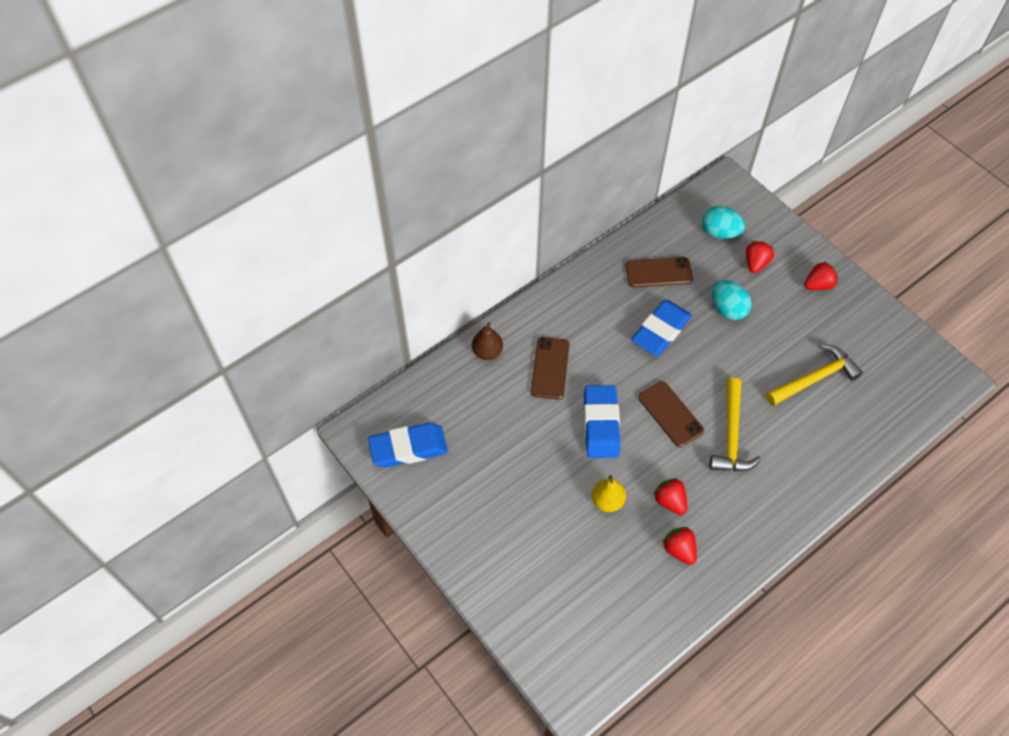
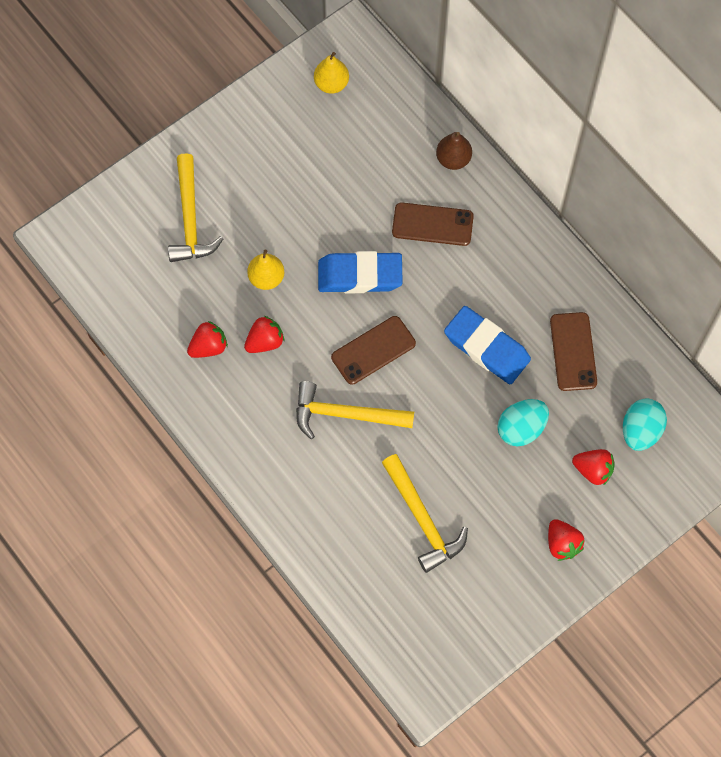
camera: 90 degrees right, 10 degrees up
(408, 448) = (331, 84): blue eraser -> yellow pear
(549, 570) = (190, 219): none -> yellow hammer

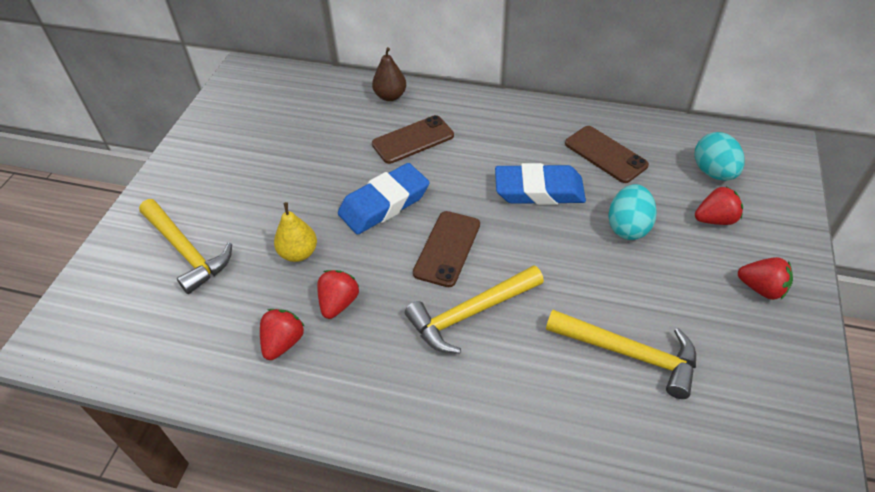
camera: 35 degrees left, 20 degrees down
(331, 84) = (250, 102): yellow pear -> none

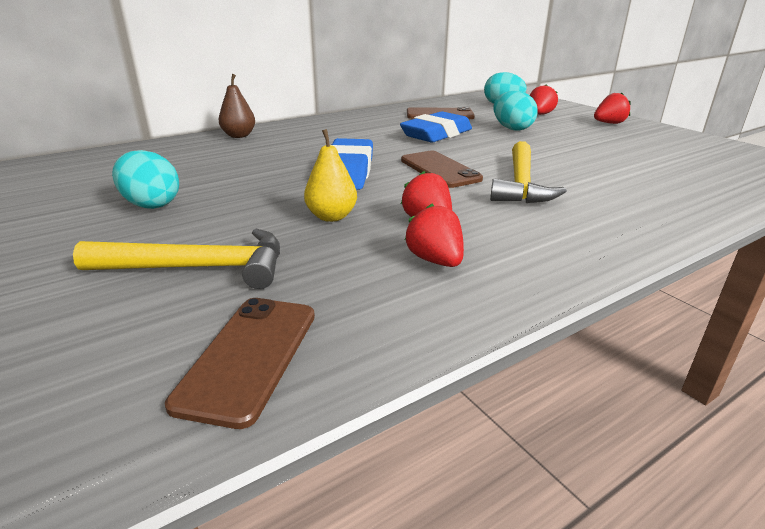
camera: 50 degrees left, 20 degrees down
(237, 166) = (151, 204): none -> turquoise egg
(413, 140) = (303, 144): brown phone -> brown phone (249, 356)
(629, 353) = (624, 159): yellow hammer -> none

